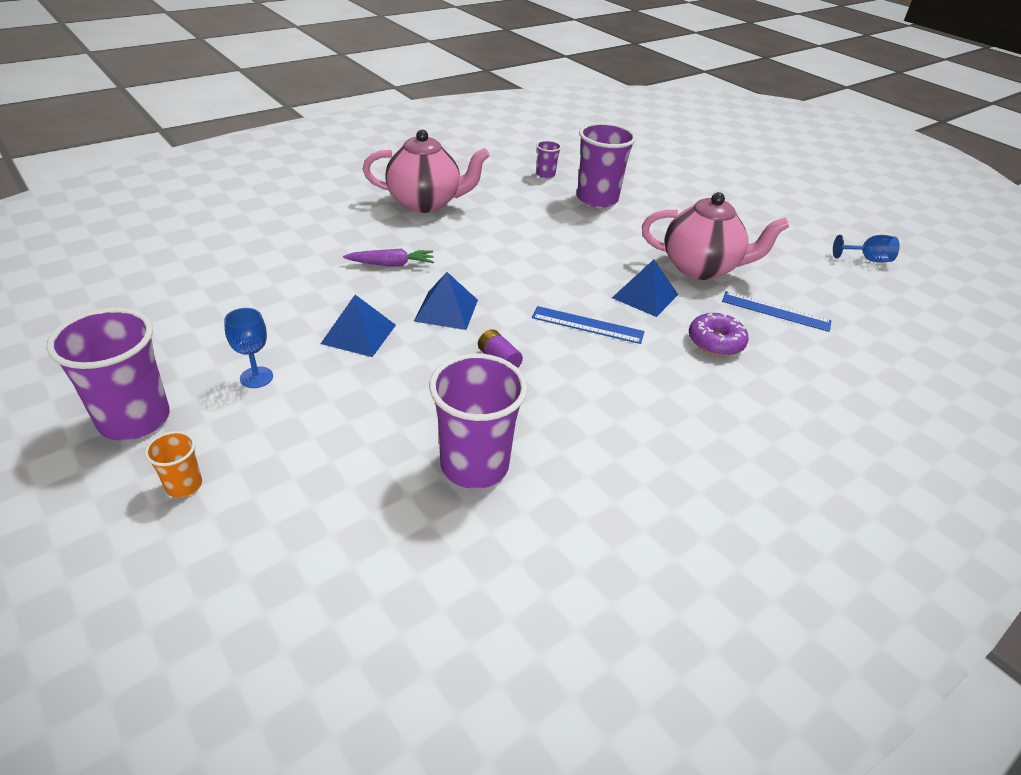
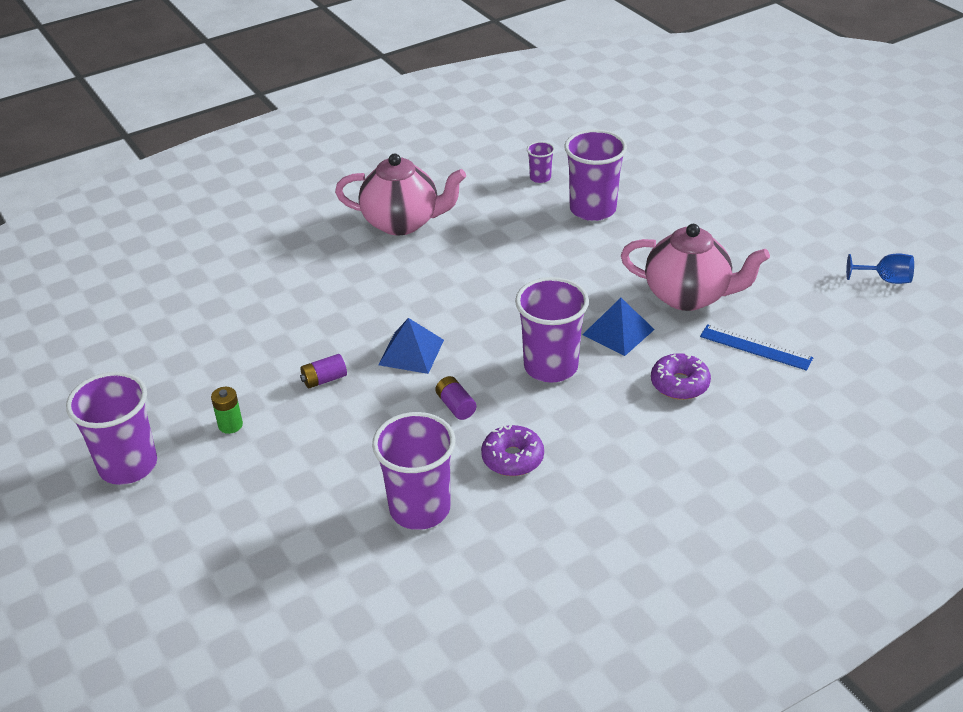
camera: 10 degrees right, 0 degrees up
(184, 485) = (173, 523): orange cup -> none
(256, 377) = (230, 425): blue goblet -> green battery
(358, 334) = (324, 379): blue pyramid -> purple battery
(391, 264) = (361, 300): purple carrot -> none
(566, 411) = (512, 458): none -> purple donut
(587, 325) = (550, 366): blue ruler -> purple cup

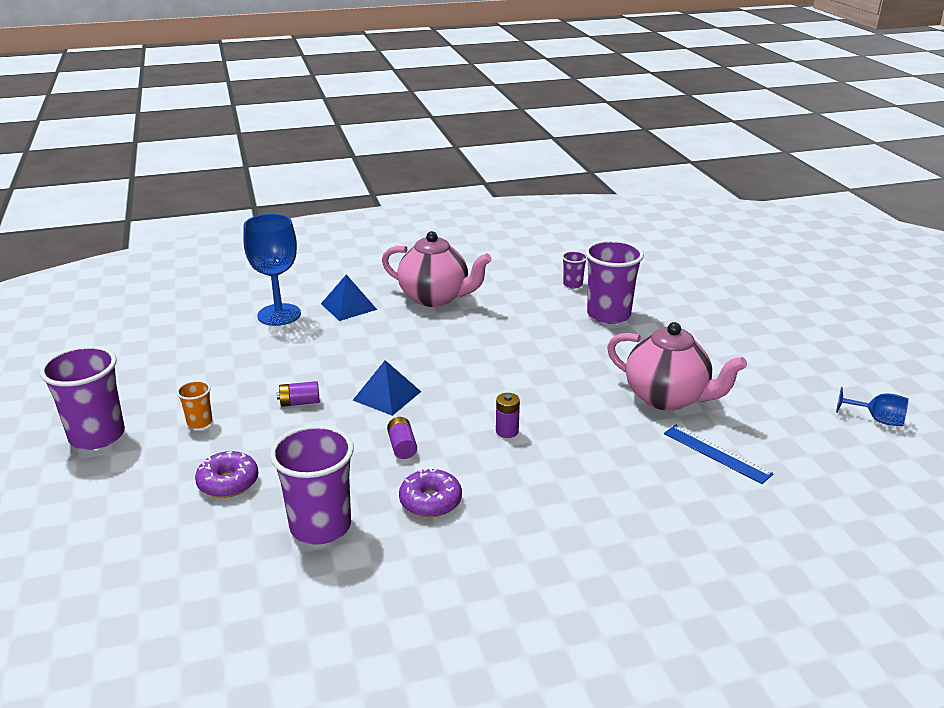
camera: 15 degrees right, 10 degrees down
(230, 425) = (199, 422): green battery -> orange cup
(241, 277) = (279, 315): none -> blue goblet
(550, 366) = (507, 431): purple cup -> purple battery
(618, 332) = (585, 415): blue pyramid -> blue pyramid (348, 306)
(679, 384) = (625, 470): purple donut -> purple donut (228, 482)

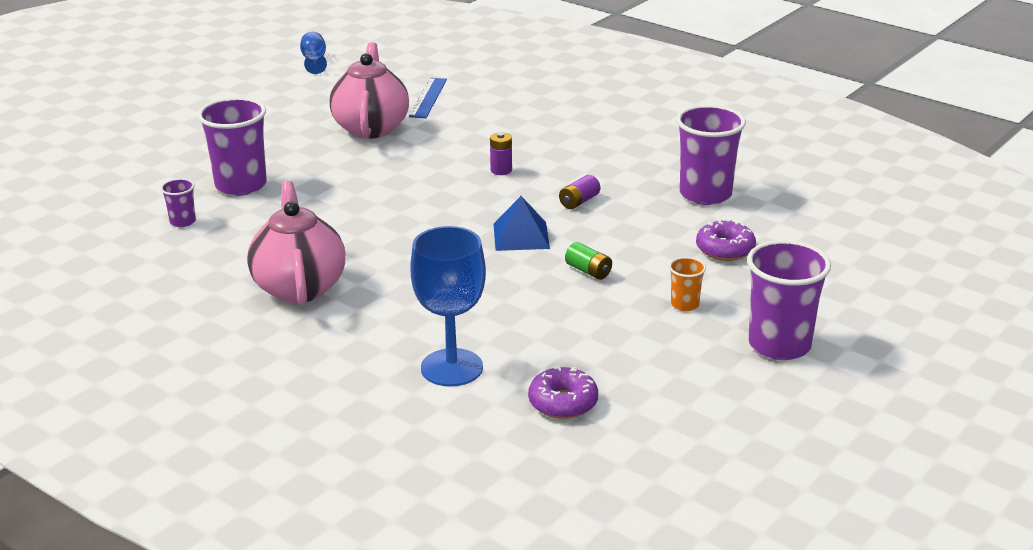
camera: 125 degrees left, 0 degrees up
(300, 402) = (588, 271): purple battery -> green battery
(348, 306) = (379, 331): blue pyramid -> none
(430, 501) = (622, 168): purple donut -> purple donut (563, 403)

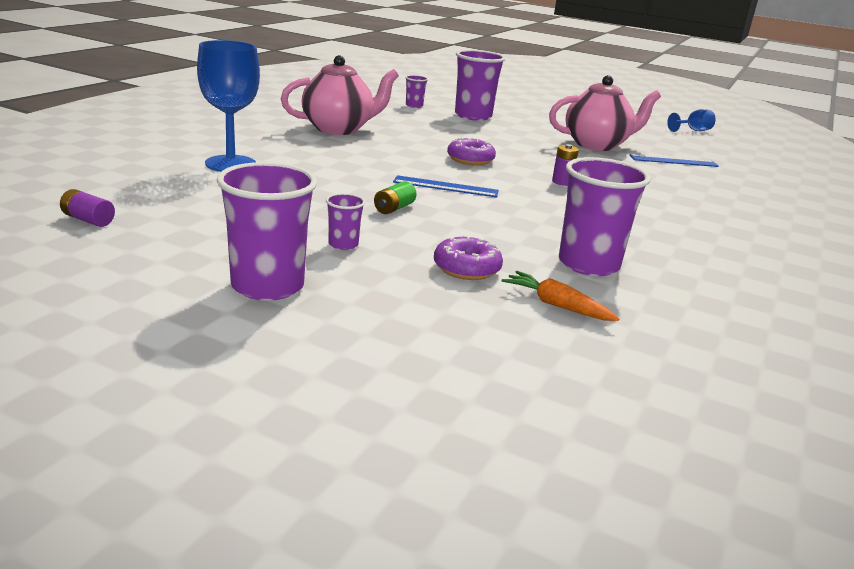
camera: 75 degrees right, 5 degrees down
(521, 236) = (445, 187): blue pyramid -> blue ruler
(563, 403) = (174, 195): purple donut -> purple donut (470, 160)
(579, 201) = (525, 208): purple battery -> purple battery (88, 220)
(685, 304) = (343, 245): orange cup -> purple cup
(783, 221) = (557, 305): none -> orange carrot

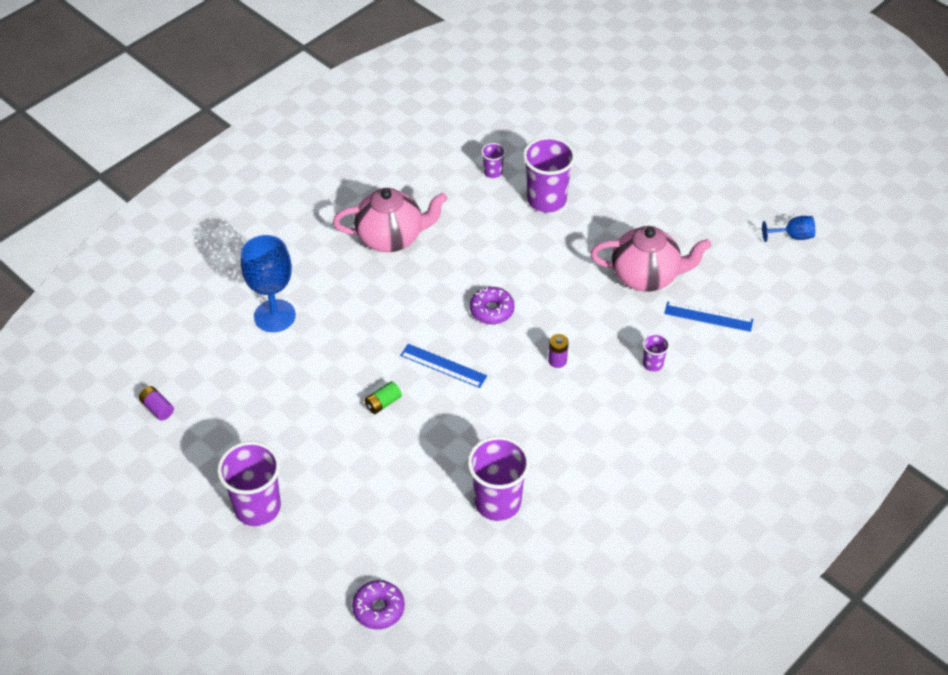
camera: 20 degrees right, 25 degrees up
(343, 245) = (324, 457): purple cup -> purple cup (652, 364)
(466, 269) = (400, 499): purple donut -> purple donut (378, 609)
(557, 305) = (442, 552): orange carrot -> none

